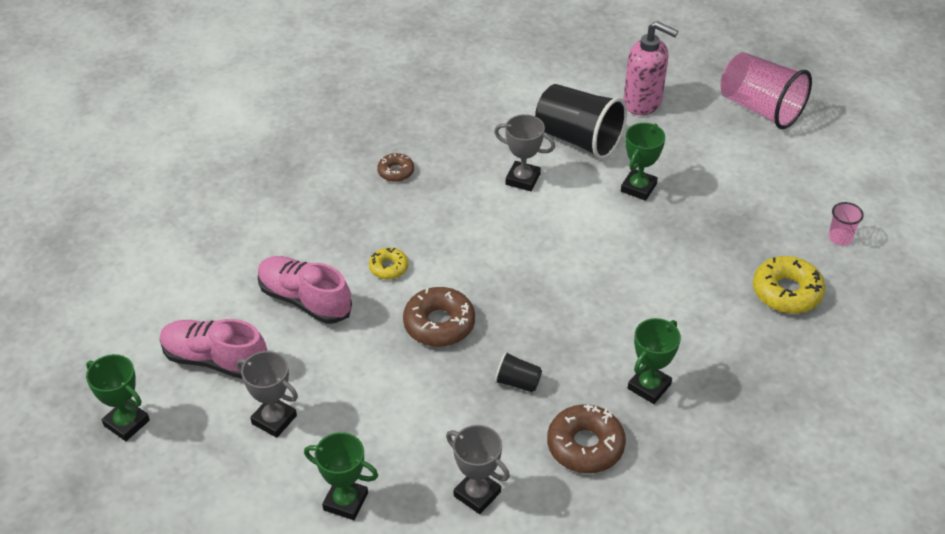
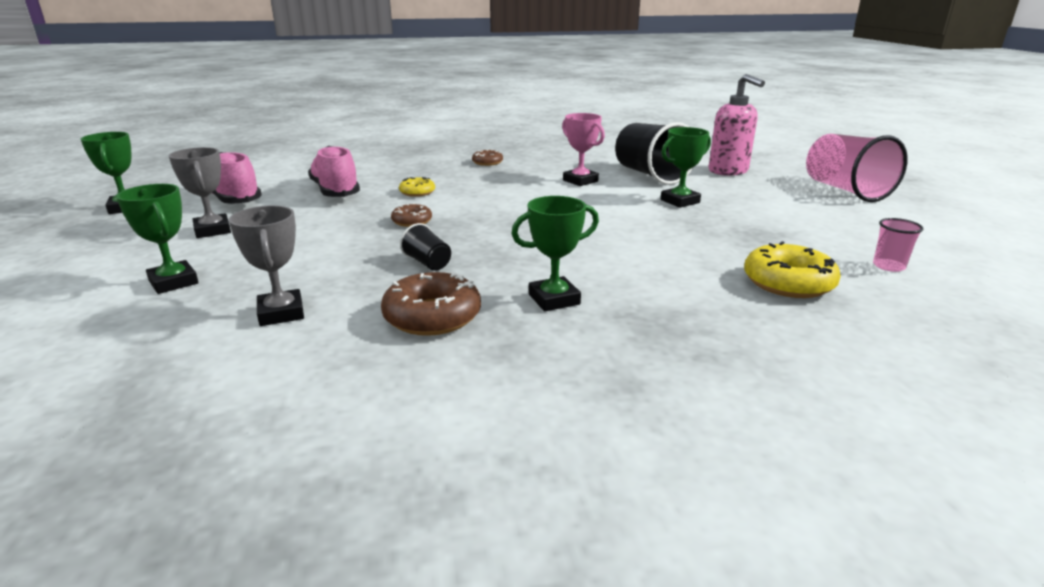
camera: 30 degrees right, 20 degrees down
(439, 324) = (412, 221): brown donut -> brown donut, size x0.57
(522, 179) = (580, 181): grey trophy -> pink trophy

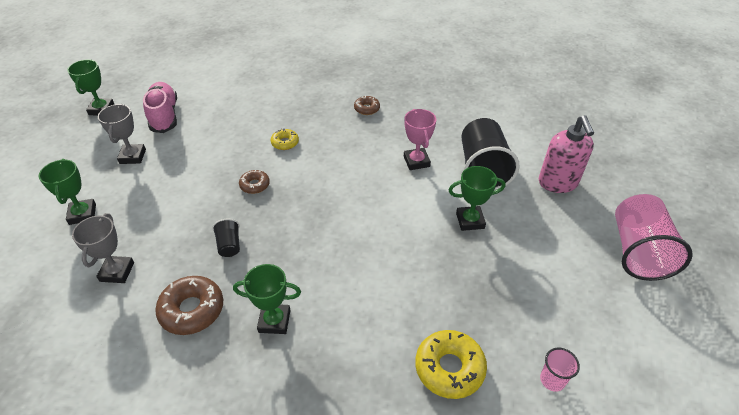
camera: 25 degrees right, 20 degrees up
(335, 191) = (232, 124): pink shoe -> none

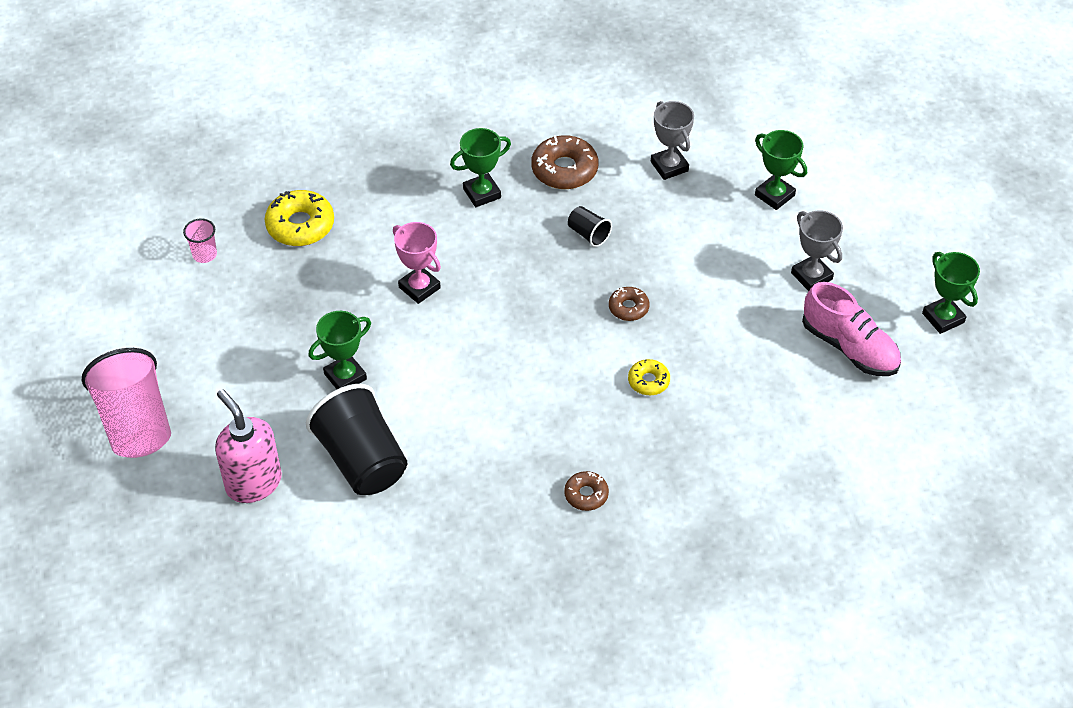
camera: 150 degrees right, 5 degrees up
(416, 161) = (456, 432): pink trophy -> pink trophy (419, 287)

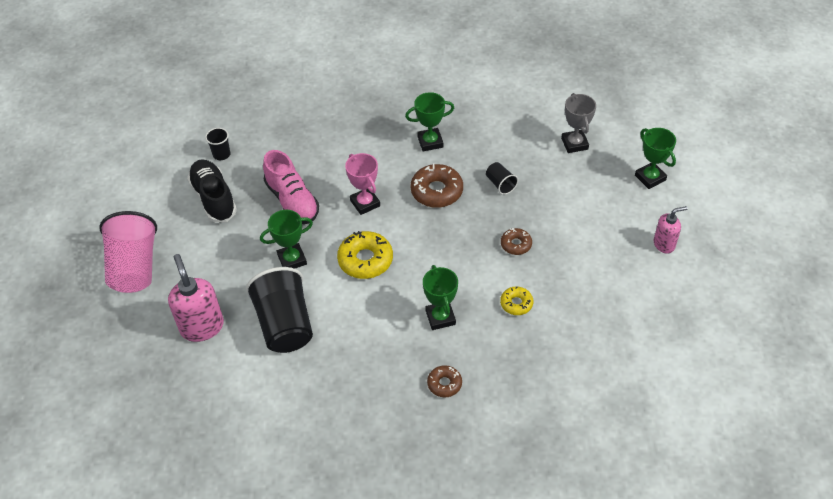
camera: 15 degrees right, 0 degrees up
(204, 254) = (221, 154): pink cup -> black cup
(214, 315) = (214, 198): none -> black shoe
(300, 225) = (294, 144): yellow donut -> yellow donut (365, 260)
(564, 170) = (495, 134): brown donut -> brown donut (436, 191)
(811, 276) = (664, 244): grey trophy -> pink soap dispenser
(849, 347) = (681, 305): pink shoe -> pink shoe (292, 201)
(943, 318) = (763, 295): green trophy -> green trophy (440, 317)

